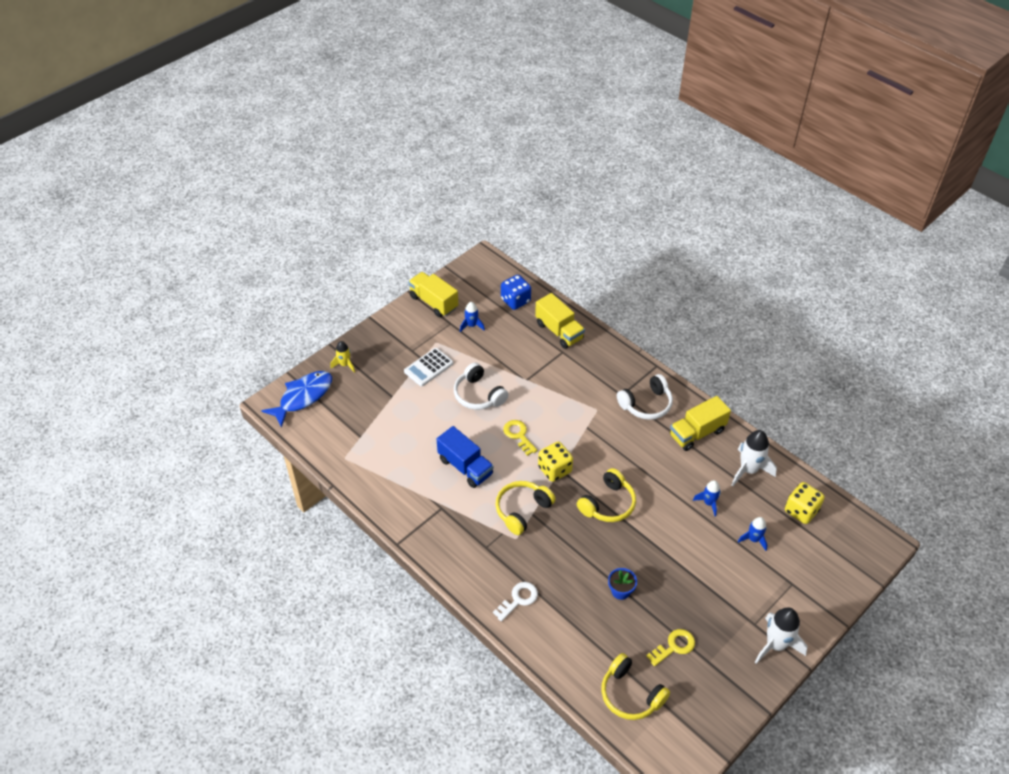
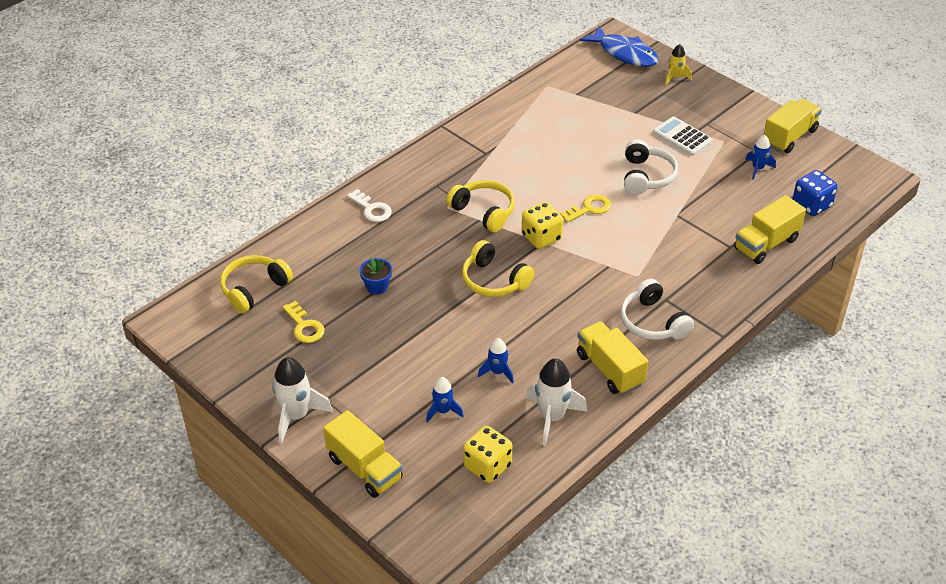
camera: 90 degrees right, 5 degrees down
(465, 467) = (540, 168): blue truck -> none
(478, 395) = (646, 176): white headphones -> white headphones turned 135 degrees clockwise
(819, 591) = (364, 468): none -> yellow truck

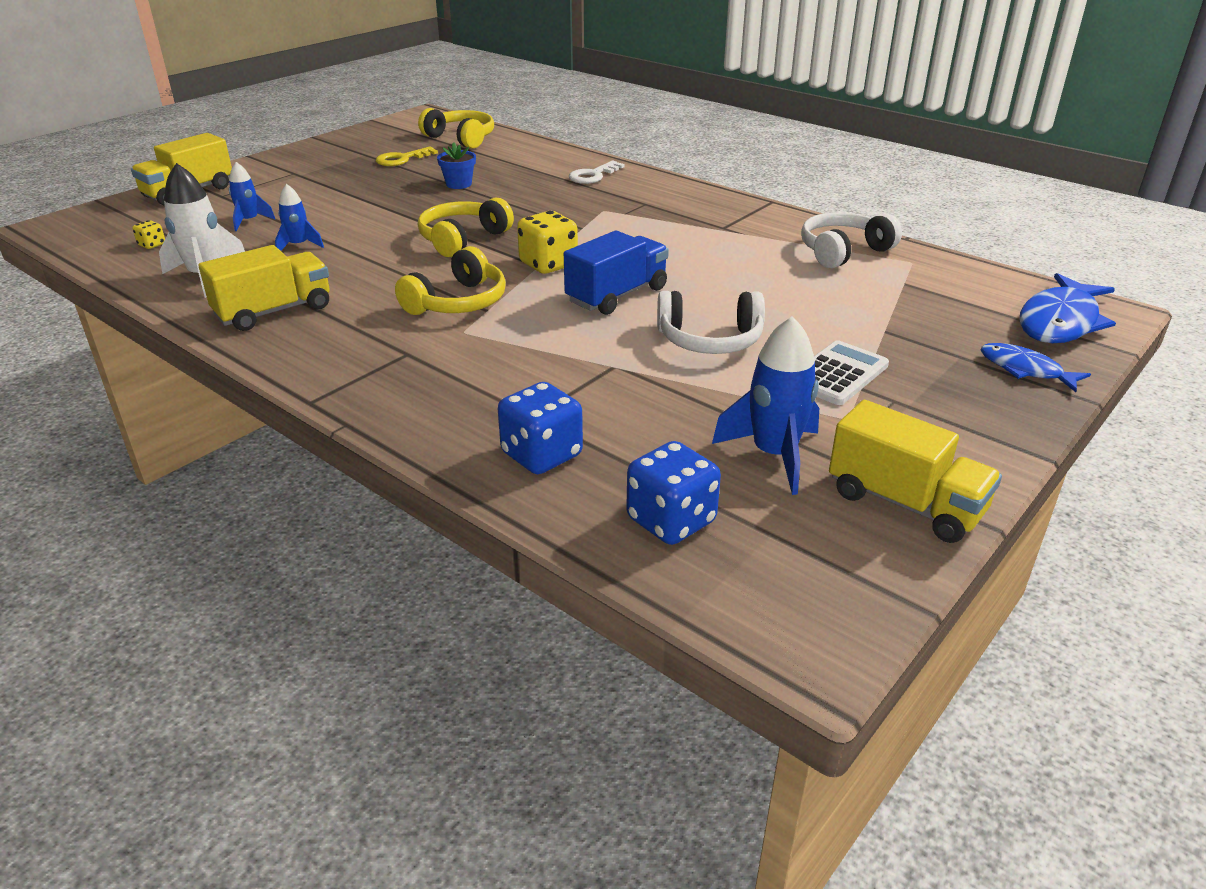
camera: 85 degrees right, 10 degrees down
(296, 416) = (276, 163): white rocket -> none
(484, 212) = (598, 230): yellow headphones -> yellow headphones (458, 302)
(487, 466) = (152, 245): yellow dice -> yellow dice, size x0.48
(589, 208) = (617, 295): yellow key -> blue truck
(652, 322) = (358, 342): white headphones -> white headphones (843, 251)
(675, 77) = (1025, 370): yellow rocket -> blue fish
(757, 168) = (774, 455): blue rocket -> blue rocket, size x1.70
(766, 244) = (541, 455): yellow truck -> blue dice

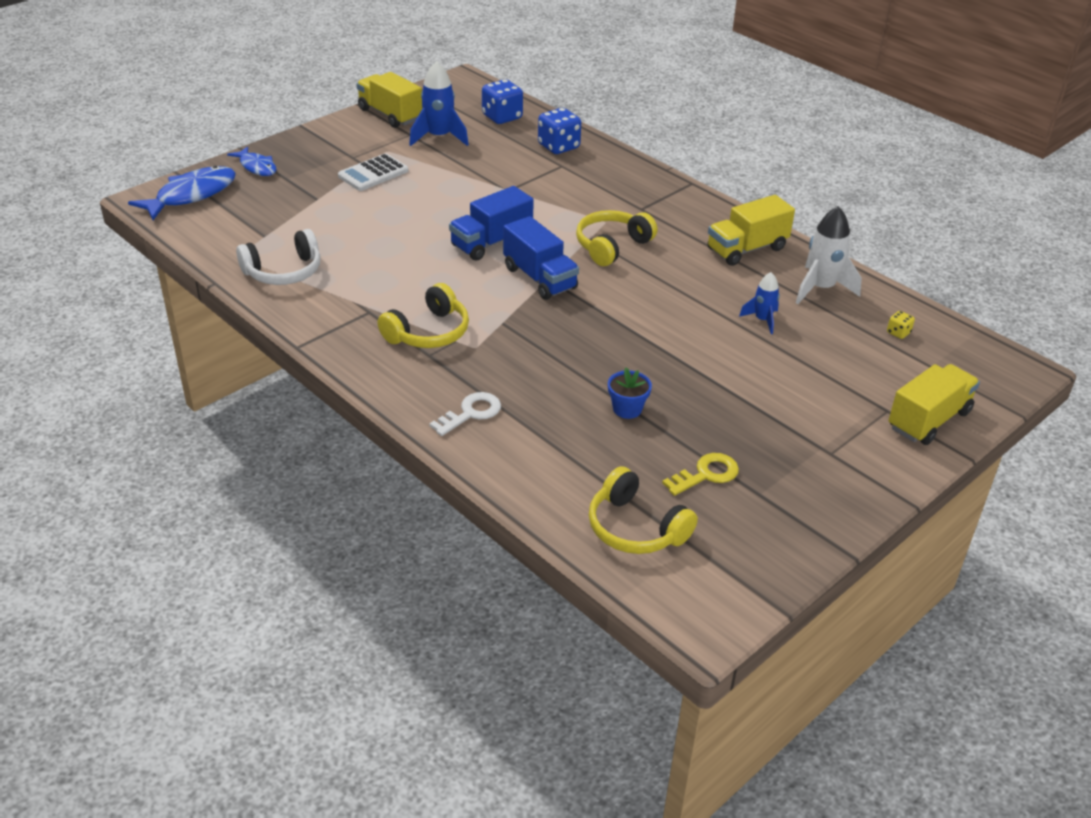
camera: 175 degrees left, 5 degrees up
(249, 221) = (828, 360): blue rocket -> none
(462, 239) = (614, 316): yellow headphones -> yellow headphones (428, 332)
(548, 264) = (539, 278): yellow dice -> blue truck
(710, 340) = (439, 202): white headphones -> none

